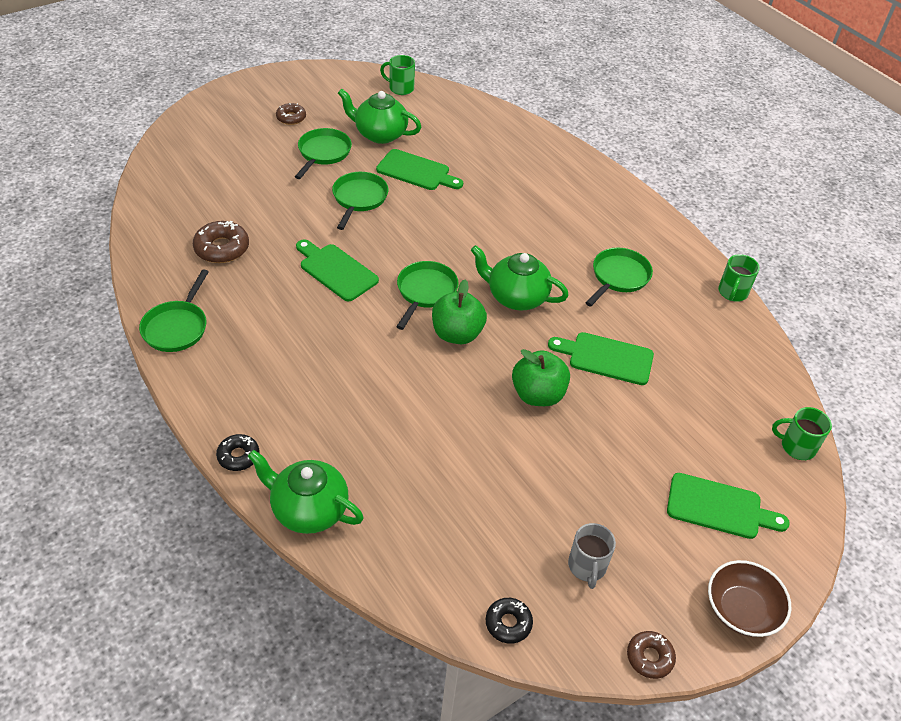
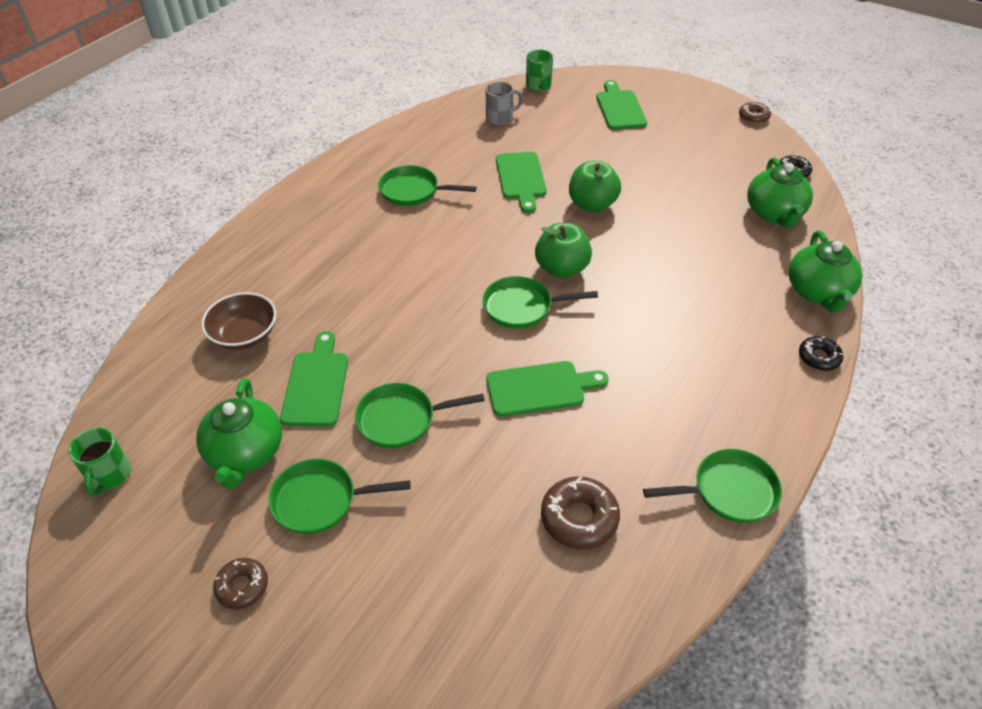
camera: 110 degrees left, 0 degrees up
(336, 270) = (540, 388): green cutting board -> green cutting board turned 120 degrees counterclockwise
(516, 297) = (484, 245): green teapot -> green teapot (774, 213)
(587, 567) = (719, 150): grey mug -> grey mug (500, 118)
(732, 293) = (392, 130): green mug -> none
(741, 610) = (687, 91): brown bowl -> brown bowl (244, 335)

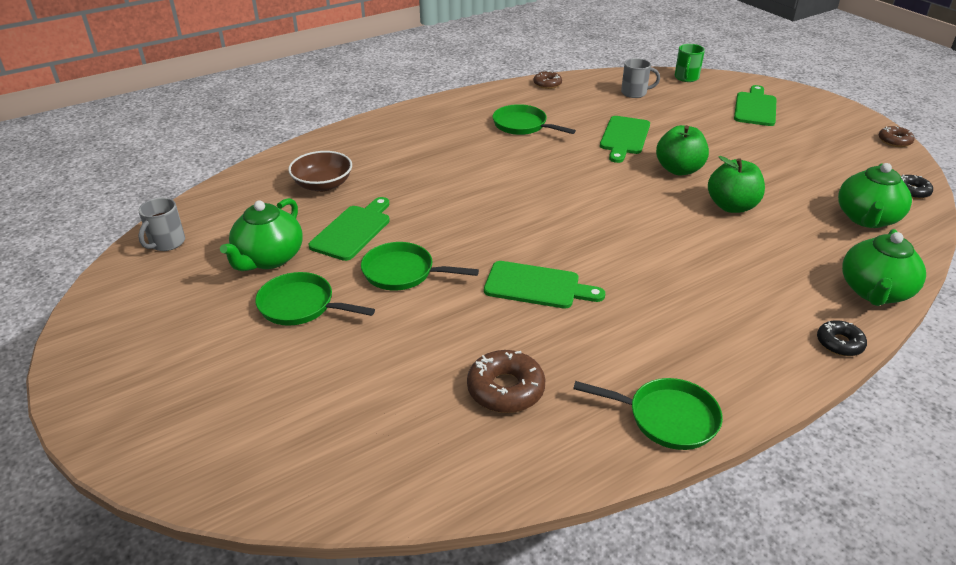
camera: 25 degrees right, 10 degrees down
(109, 475) = (166, 243): green mug -> grey mug
(242, 586) = (204, 341): brown donut -> brown donut (547, 84)
(522, 307) = (561, 225): green pan -> none
(561, 268) = (617, 208): green apple -> green apple (731, 206)

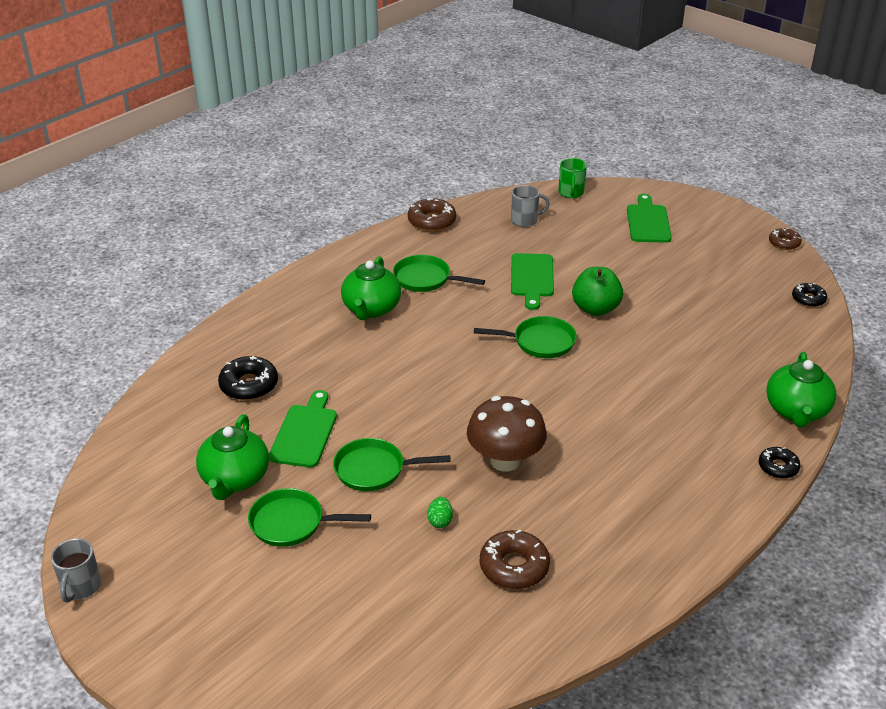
camera: 15 degrees left, 0 degrees up
(166, 243) = (119, 481): grey mug -> grey mug (80, 587)
(323, 185) = (249, 385): brown bowl -> black donut
(446, 330) = (440, 521): none -> green egg
(537, 286) = (505, 460): green cutting board -> brown mushroom
(547, 84) = (432, 221): brown donut -> brown donut, size x1.58
(667, 418) = (656, 564): green pan -> green pan (540, 342)
(731, 206) = (655, 342): green apple -> none
(867, 219) = (776, 336): green teapot -> green teapot (371, 309)

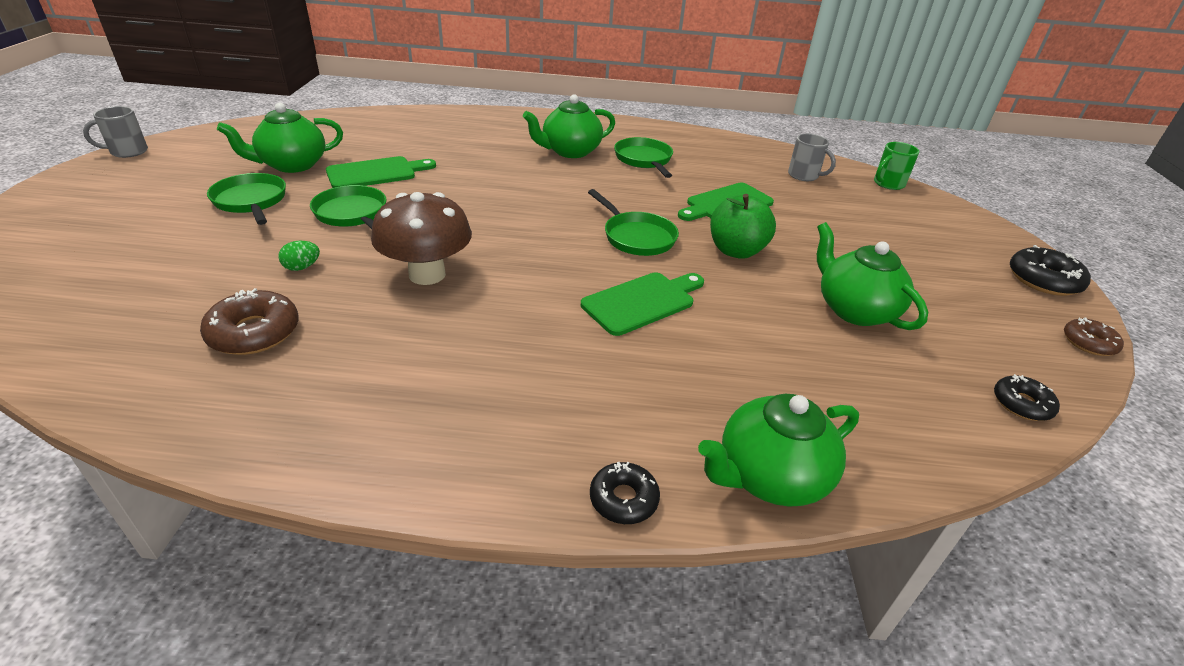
camera: 50 degrees right, 0 degrees up
(249, 385) = (414, 138): black donut -> black donut (1043, 280)
(432, 221) = (725, 140): brown donut -> none
(648, 222) = (930, 237): green cutting board -> green cutting board (642, 302)
(695, 301) = (854, 310): none -> green teapot

